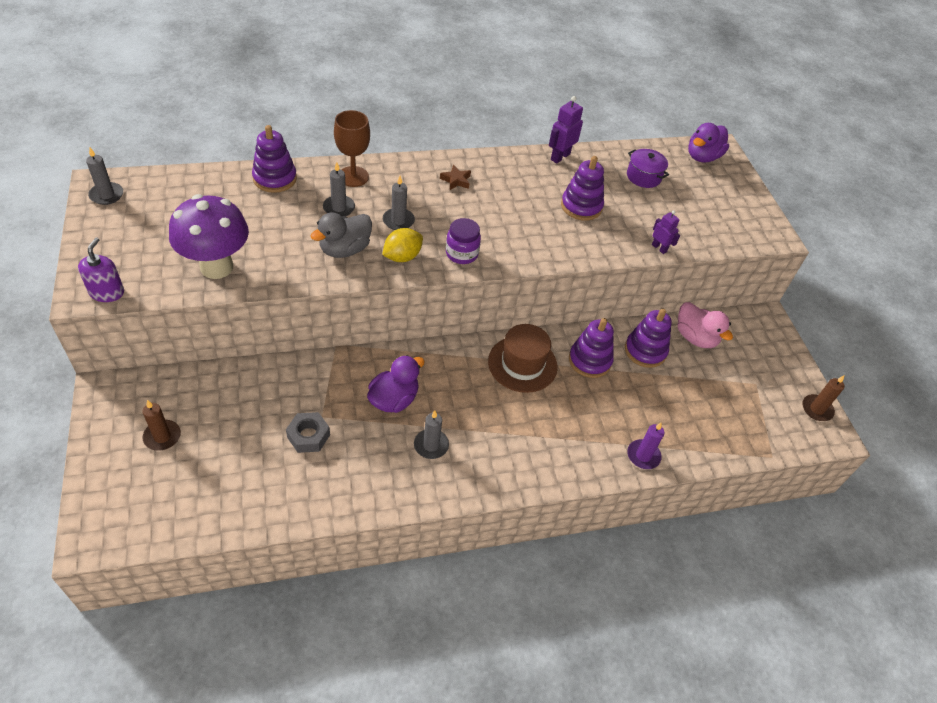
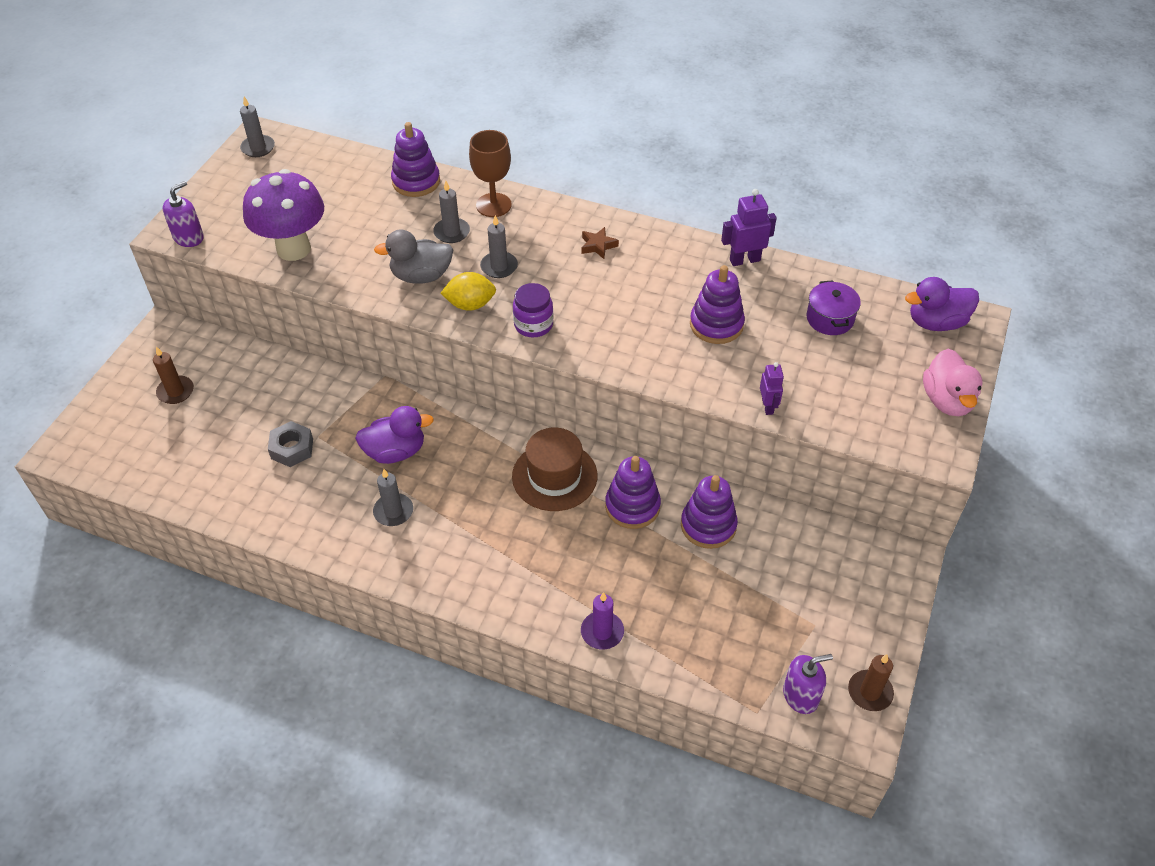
camera: 40 degrees right, 0 degrees up
(695, 337) = (785, 539): pink duck -> pink duck (947, 401)
(785, 432) = (801, 695): none -> purple soap dispenser

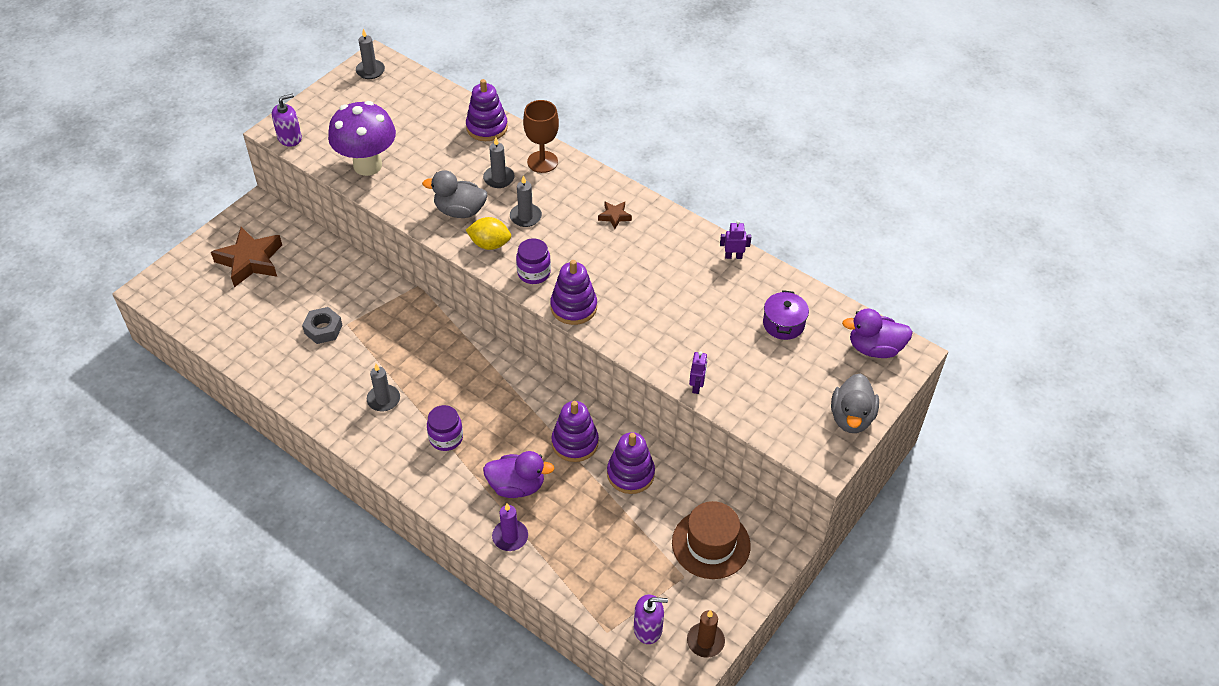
camera: 15 degrees right, 0 degrees up
(175, 391) = (250, 261): brown candle -> brown star
(395, 451) = (403, 351): purple duck -> purple duck (517, 486)
(483, 537) = (446, 438): none -> purple jar
(554, 476) = (521, 402): brown hat -> brown hat (711, 544)
(716, 324) = (684, 307): purple stacking toy -> purple stacking toy (573, 307)
(744, 260) = (733, 256): purple robot -> purple robot, size x0.65
(947, 401) = (851, 418): pink duck -> grey duck

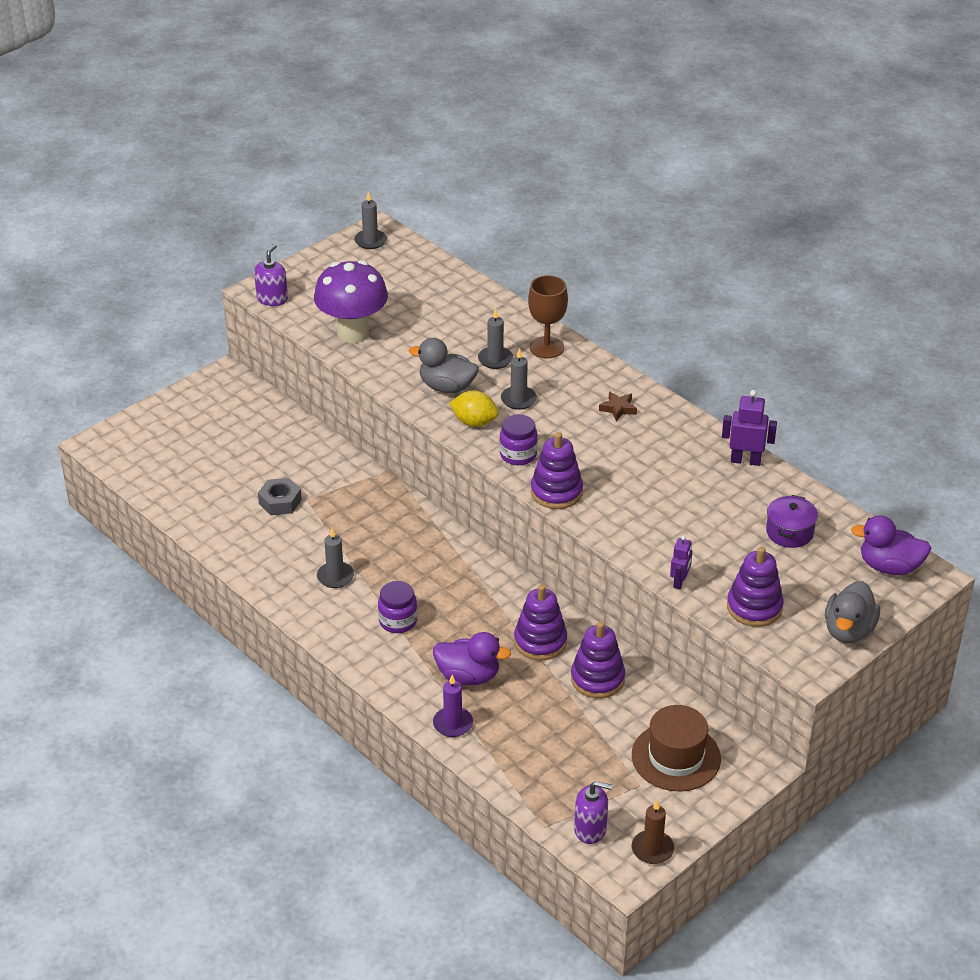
camera: 10 degrees right, 10 degrees down
(250, 261) = (210, 427): brown star -> none
(289, 138) = (272, 299): purple soap dispenser -> purple soap dispenser turned 45 degrees counterclockwise
(487, 127) = (490, 308): purple stacking toy -> purple stacking toy (754, 607)
(733, 256) = (745, 460): purple robot -> purple robot, size x1.54

